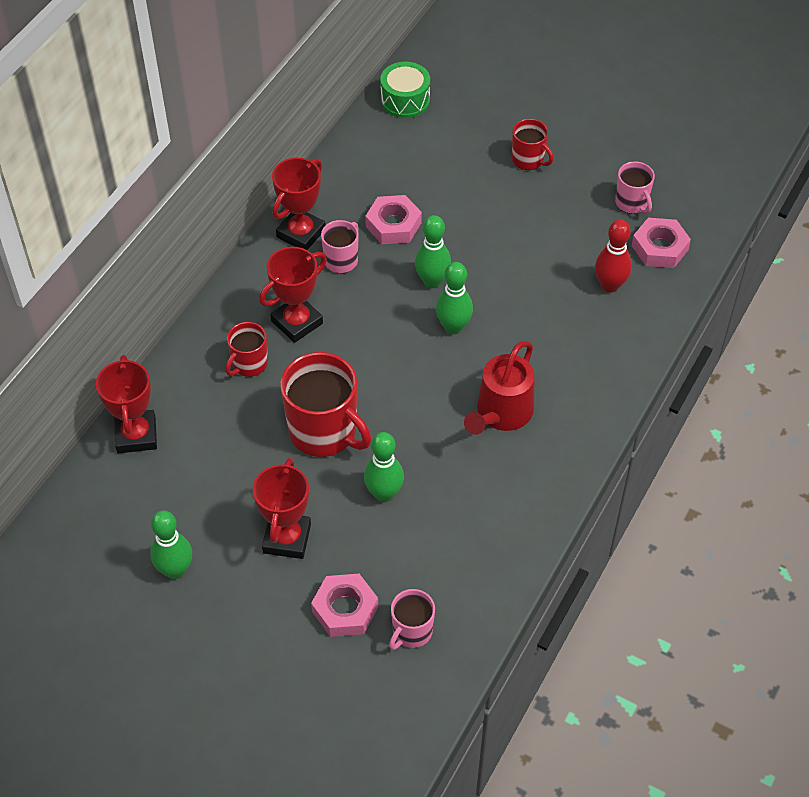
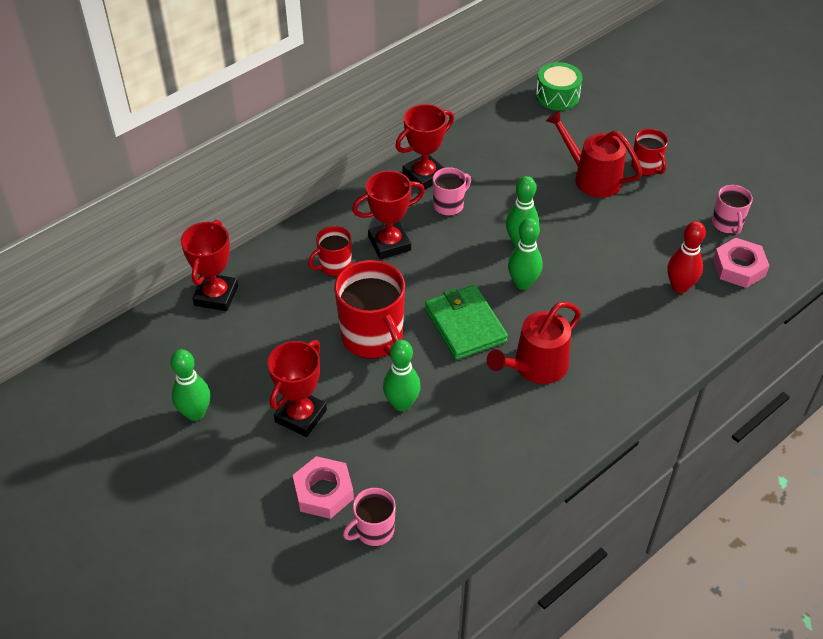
camera: 20 degrees right, 5 degrees down
(393, 225) = (505, 189): pink nut -> none
(413, 390) = (465, 325): none -> green wallet
(478, 187) = (592, 178): none -> red watering can

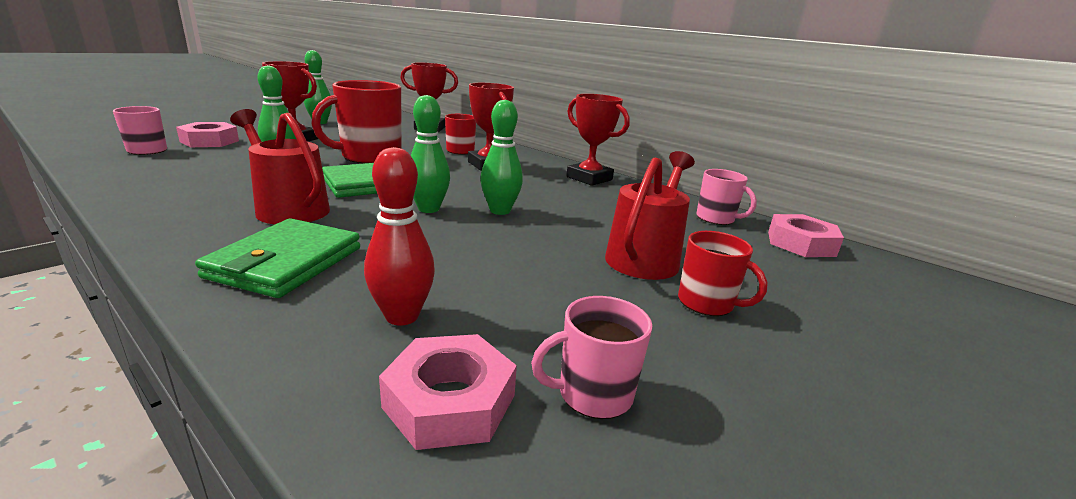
camera: 80 degrees right, 25 degrees down
(449, 205) = (550, 185): pink mug -> pink mug (716, 219)
(557, 96) = (801, 243): green drum -> pink nut
(628, 345) = (285, 262): none -> green wallet
(646, 167) = (707, 303): red mug -> red mug turned 105 degrees counterclockwise

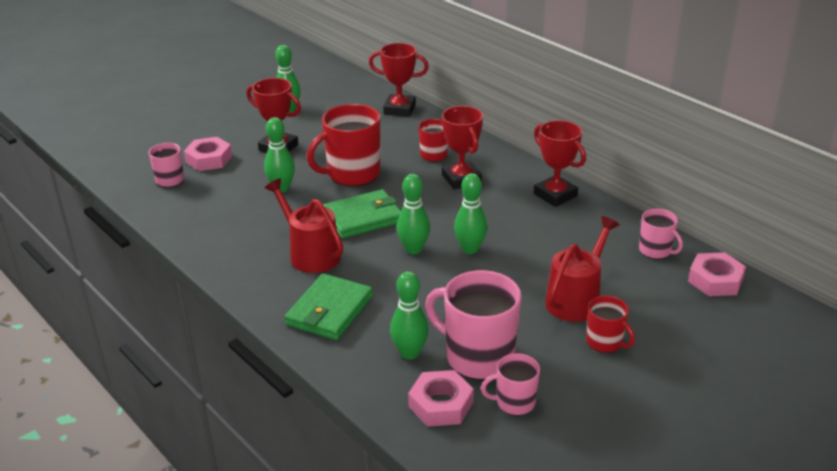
camera: 10 degrees right, 10 degrees up
(402, 316) = (409, 353): red bowling pin -> green bowling pin
(517, 321) = (477, 357): none -> pink mug

